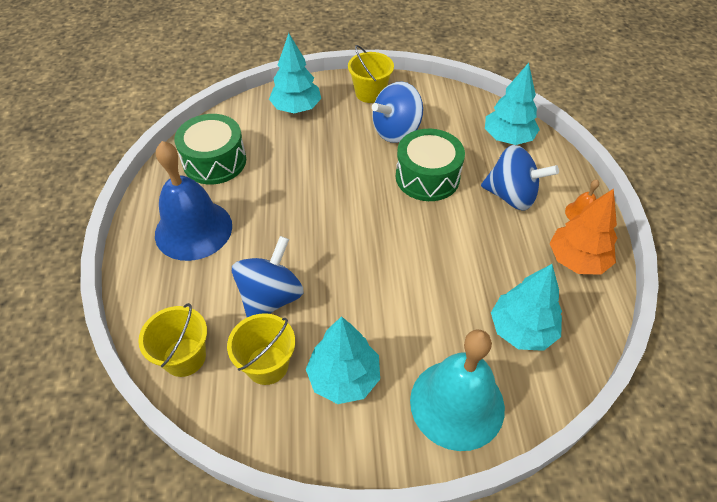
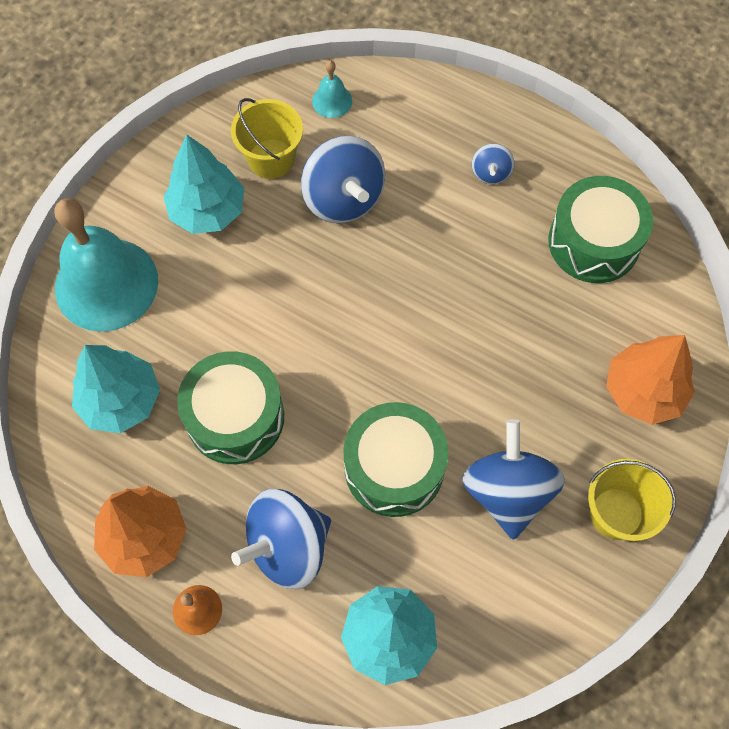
camera: 125 degrees right, 15 degrees up
(184, 357) = (332, 101): yellow bucket -> turquoise bell
(193, 229) = (490, 173): blue bell -> blue spinning top
(296, 108) = (643, 391): turquoise tree -> orange tree
(471, 262) = (235, 417): none -> green drum

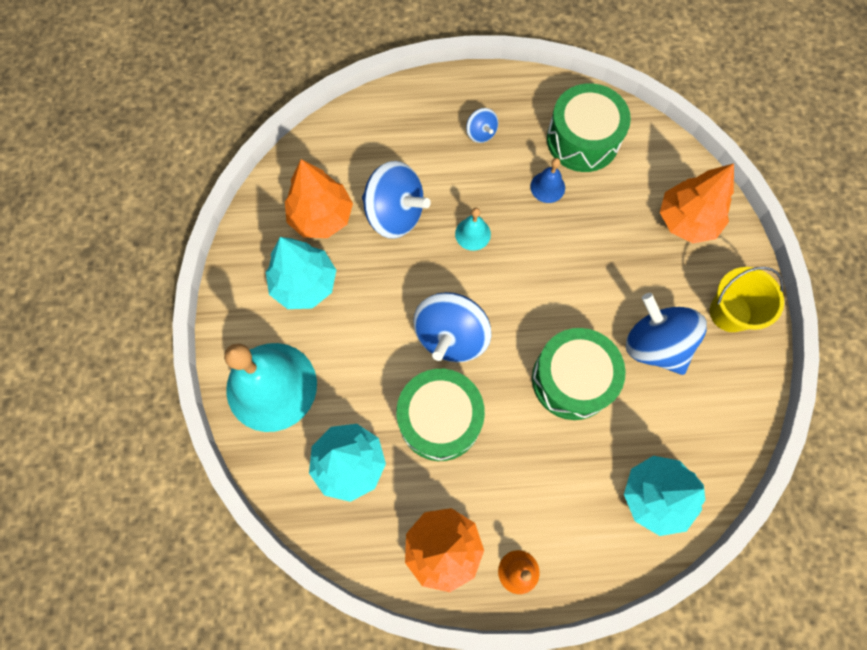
camera: 35 degrees left, 5 degrees up
(271, 159) = (321, 217): yellow bucket -> orange tree
(287, 547) = (545, 483): blue spinning top -> blue spinning top (451, 336)
(332, 101) = (332, 148): turquoise bell -> turquoise bell (472, 234)
(518, 266) = (547, 187): none -> blue bell

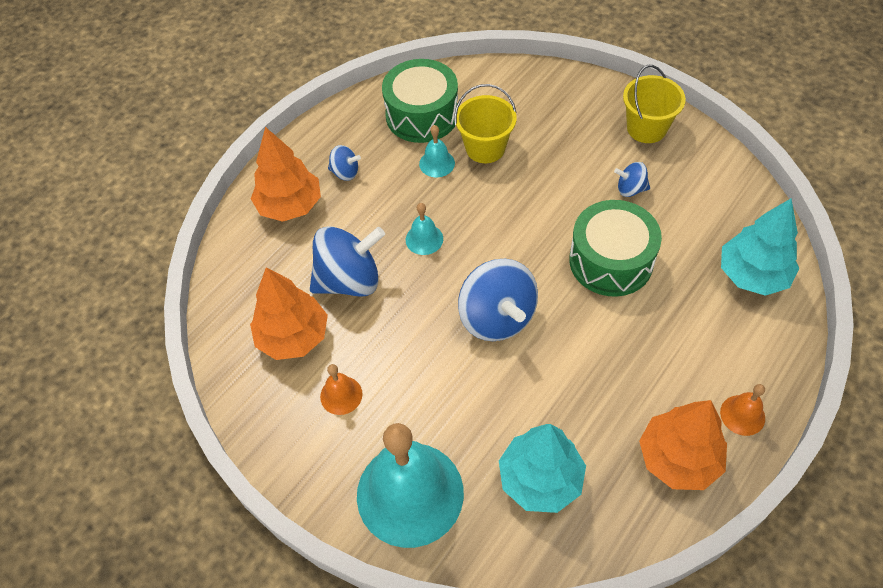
camera: 45 degrees left, 15 degrees down
(304, 284) = (341, 395): turquoise tree -> orange bell
(440, 419) = (561, 378): green drum -> none
(547, 187) = (437, 163): blue bell -> turquoise bell
(594, 209) = (485, 148): none -> yellow bucket
(655, 344) = (630, 189): blue spinning top -> blue spinning top, size x0.49
(687, 220) = (551, 102): orange tree -> orange tree (290, 206)

